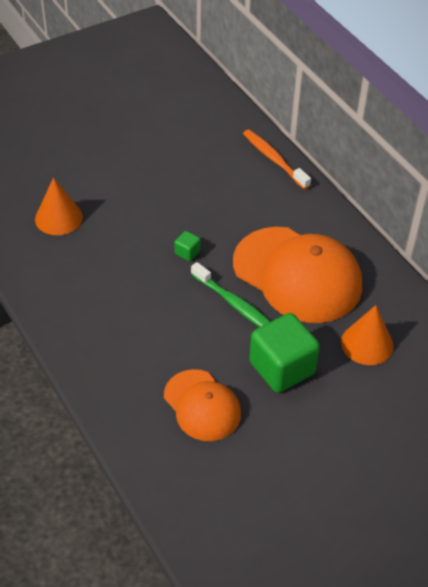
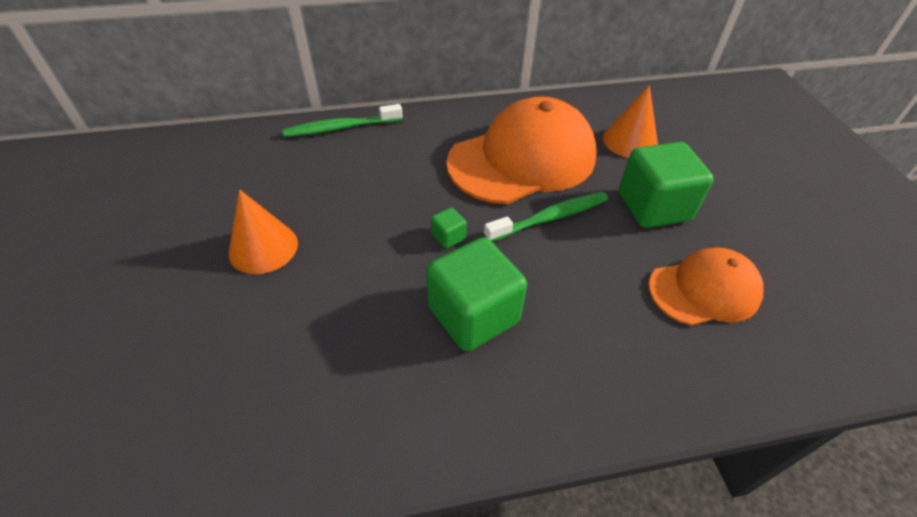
camera: 70 degrees left, 0 degrees up
(58, 218) = (300, 367): orange cone -> orange cone (263, 248)
(125, 282) = (473, 315): none -> green cube
(274, 159) = (341, 128): orange toothbrush -> green toothbrush

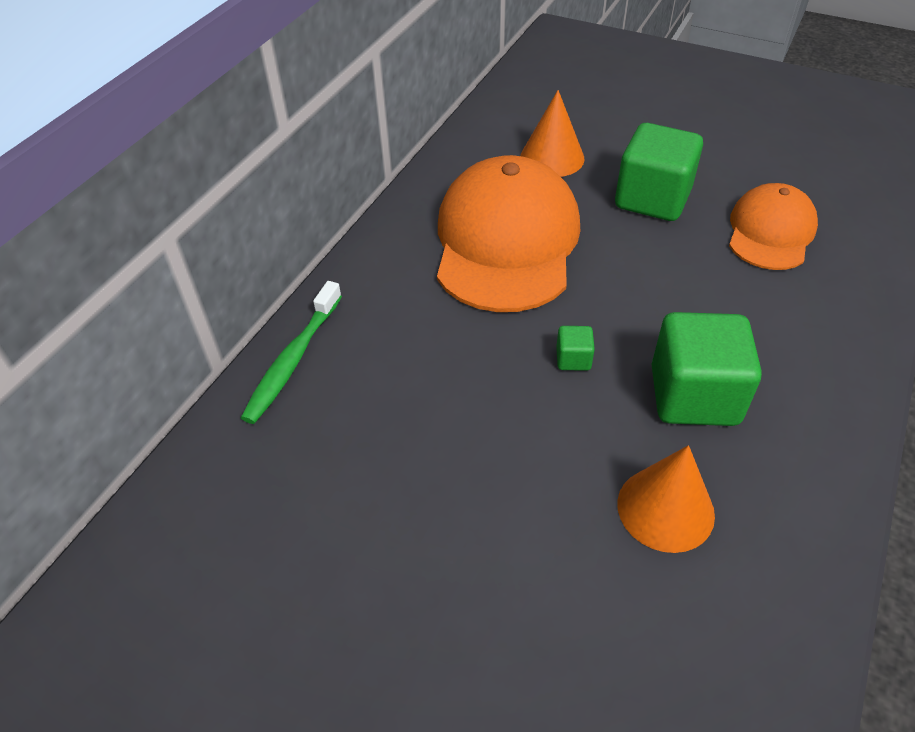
camera: 50 degrees left, 0 degrees up
(263, 248) = (452, 534): orange cone -> orange cone (665, 509)
(549, 218) = (609, 272): green toothbrush -> none

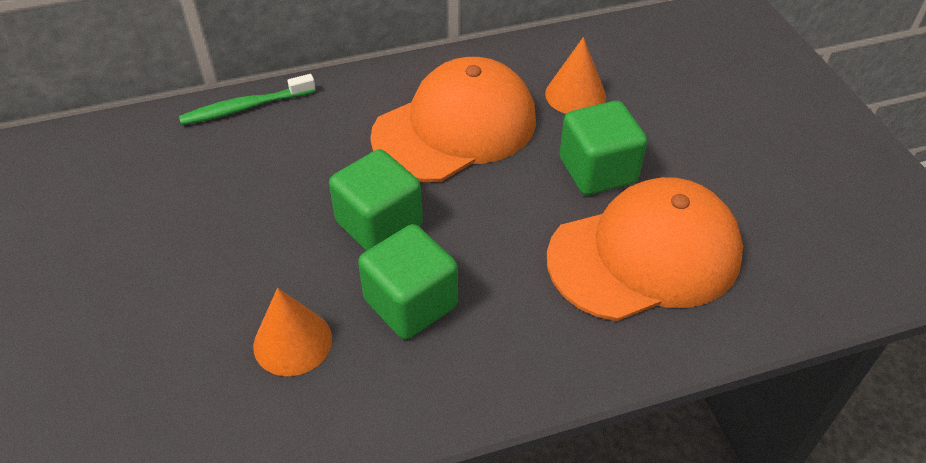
camera: 45 degrees right, 0 degrees up
(573, 359) = (379, 224): green cube -> green cube, size x2.35
(770, 232) = (645, 255): orange cap -> orange cap, size x1.73

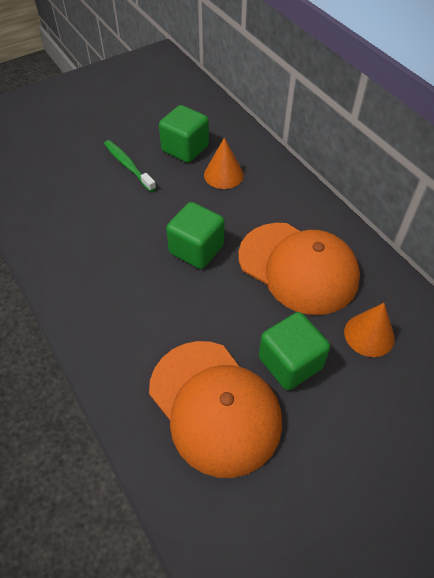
camera: 75 degrees right, 5 degrees up
(246, 107) = (270, 162): green toothbrush -> green toothbrush (128, 166)
(292, 342) = (102, 235): orange cone -> orange cone (223, 175)
(411, 303) = (140, 280): green cube -> green cube (185, 148)

